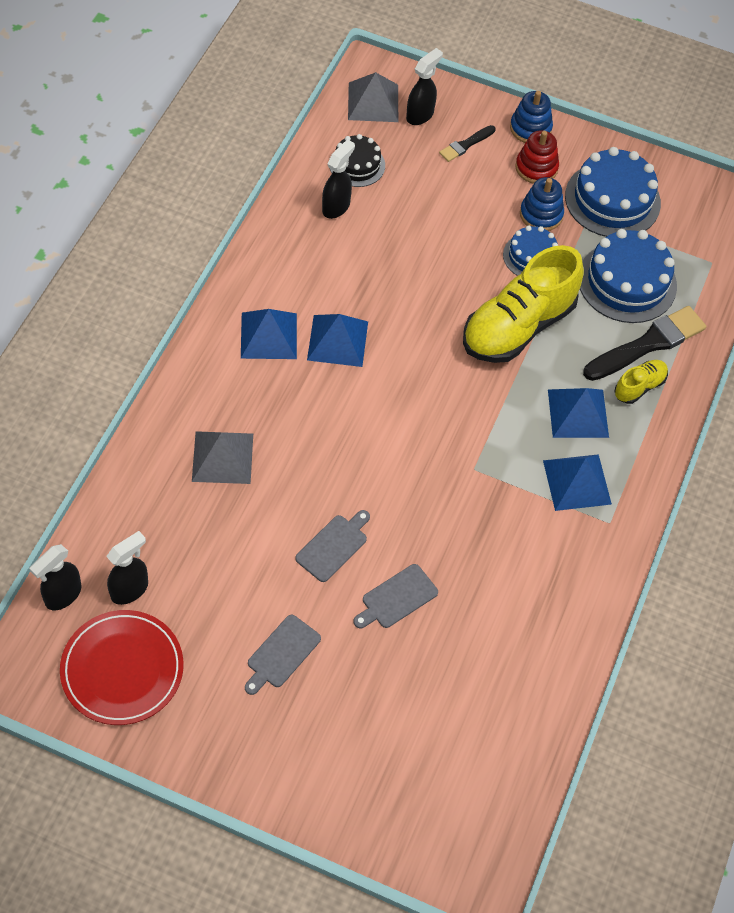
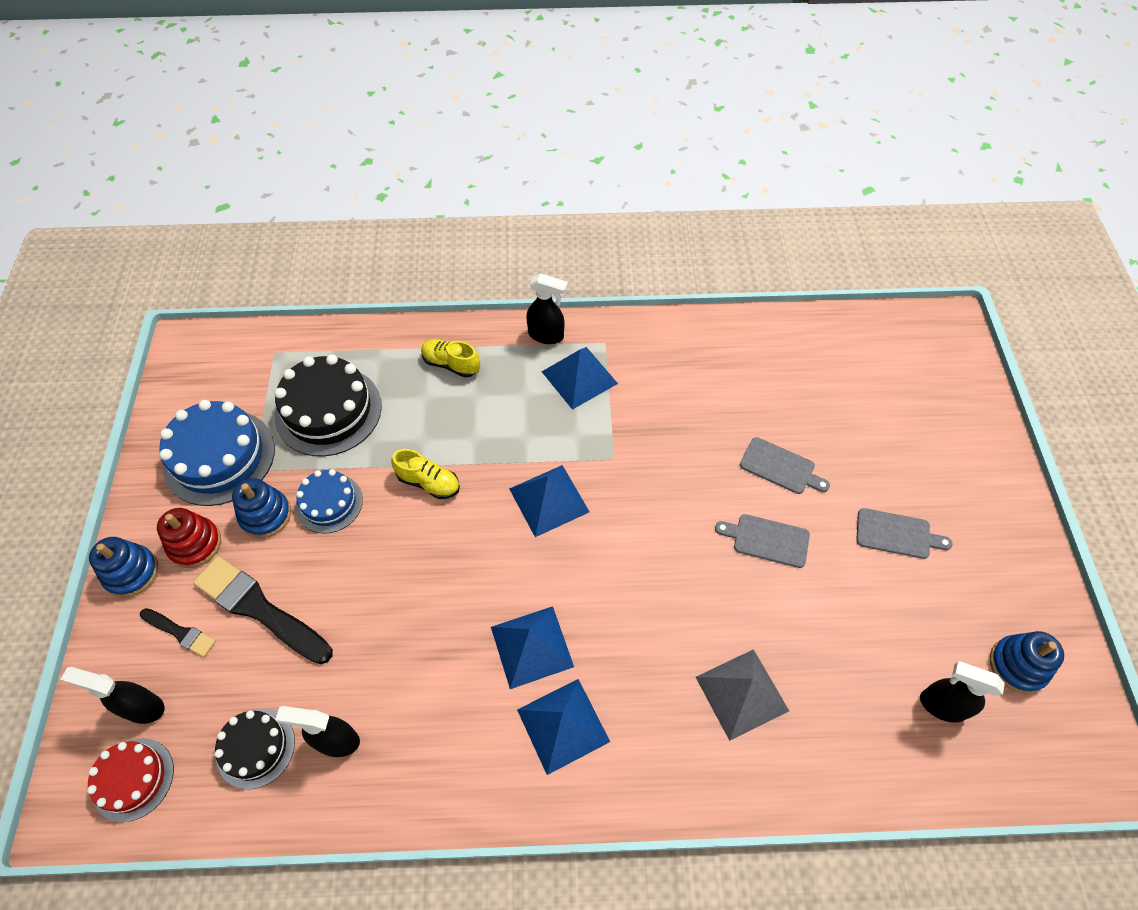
camera: 110 degrees left, 0 degrees up
(62, 595) = (998, 772): black spray bottle -> black spray bottle (546, 335)
(122, 669) = (1017, 665): red plate -> blue stacking toy
(373, 102) = (133, 779): grey pyramid -> red cake
(518, 327) = (428, 482): yellow shoe -> yellow shoe, size x0.46
(578, 413) = (506, 400): blue pyramid -> blue pyramid (549, 500)
(627, 282) = (328, 410): blue cake -> black cake
(648, 344) = (398, 372): black brush -> black brush (259, 609)

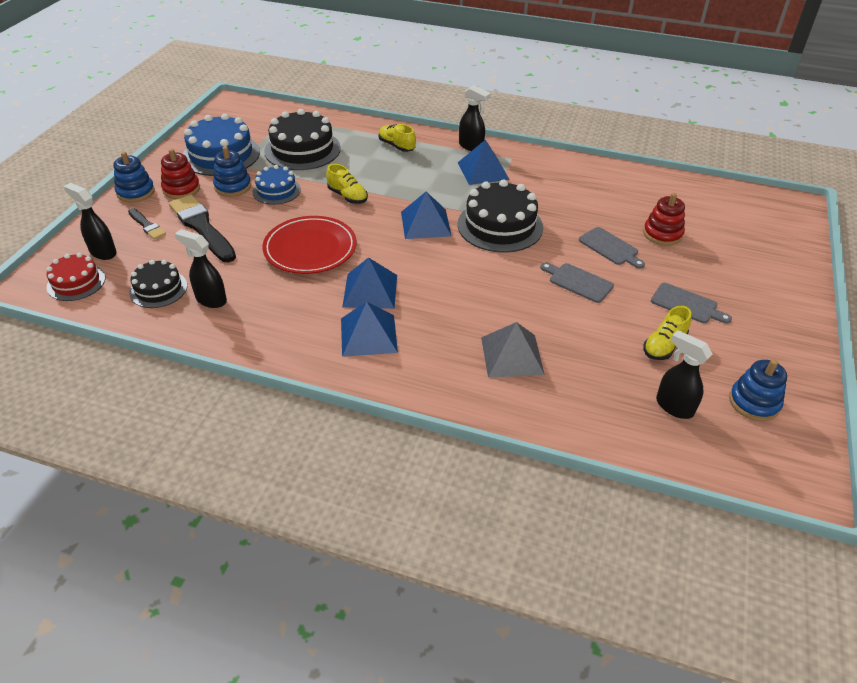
camera: 20 degrees right, 15 degrees down
(423, 598) = (310, 249): none -> red plate
(640, 472) = (500, 226): none -> black cake
(829, 423) = (662, 234): none -> red stacking toy
(897, 612) = (664, 346): none -> yellow shoe

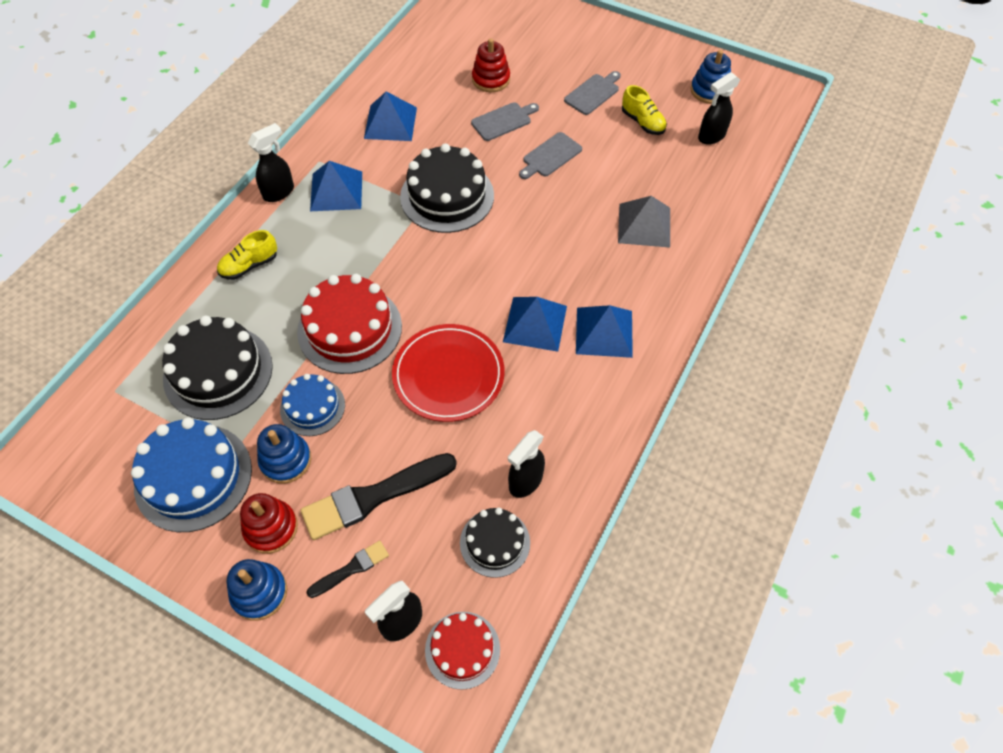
camera: 80 degrees left, 15 degrees up
(347, 196) = (350, 329): yellow shoe -> red cake
(426, 223) = (427, 259): blue pyramid -> blue pyramid (390, 122)

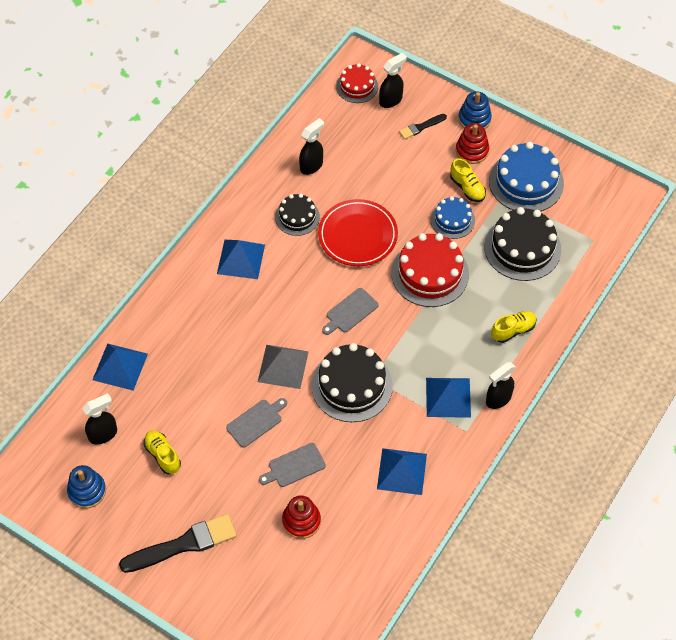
camera: 175 degrees left, 0 degrees up
(286, 460) = (467, 188): blue stacking toy -> yellow shoe
(373, 497) = (409, 163): black brush -> black brush (183, 544)
(495, 542) = (334, 134): black cake -> black cake (297, 217)
(535, 323) = (291, 268): blue pyramid -> blue pyramid (120, 366)
(593, 93) = (202, 495): grey cutting board -> grey cutting board (350, 312)
(644, 225) = (188, 346): grey pyramid -> grey pyramid (283, 366)

